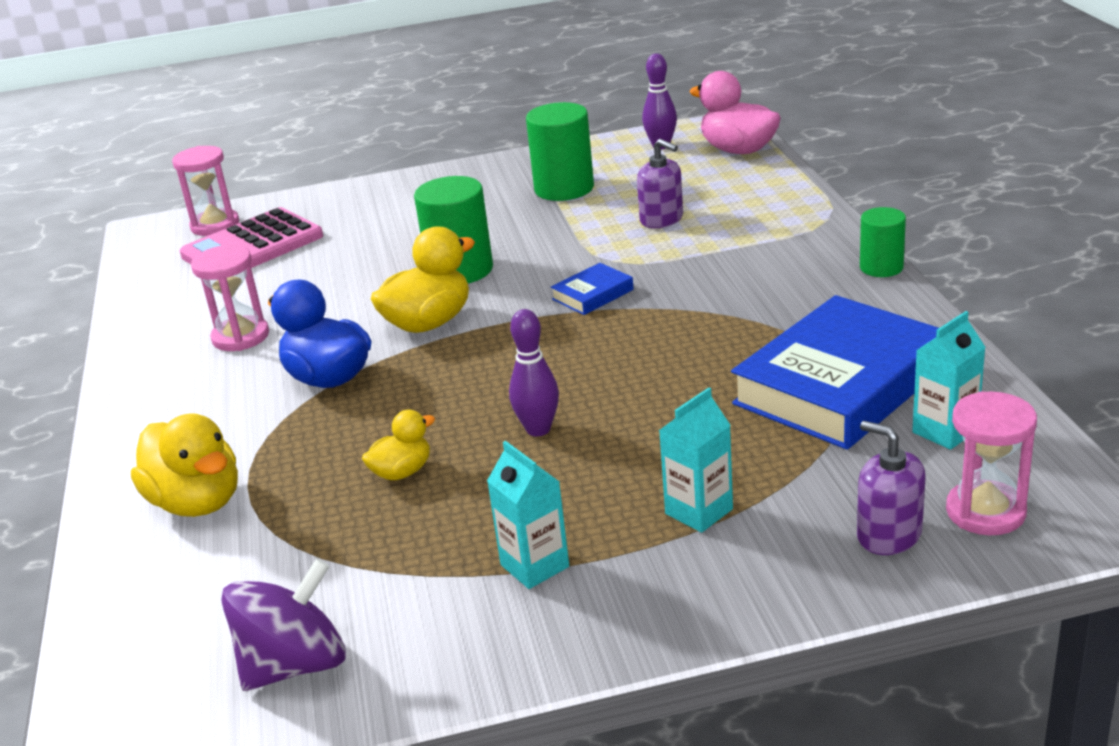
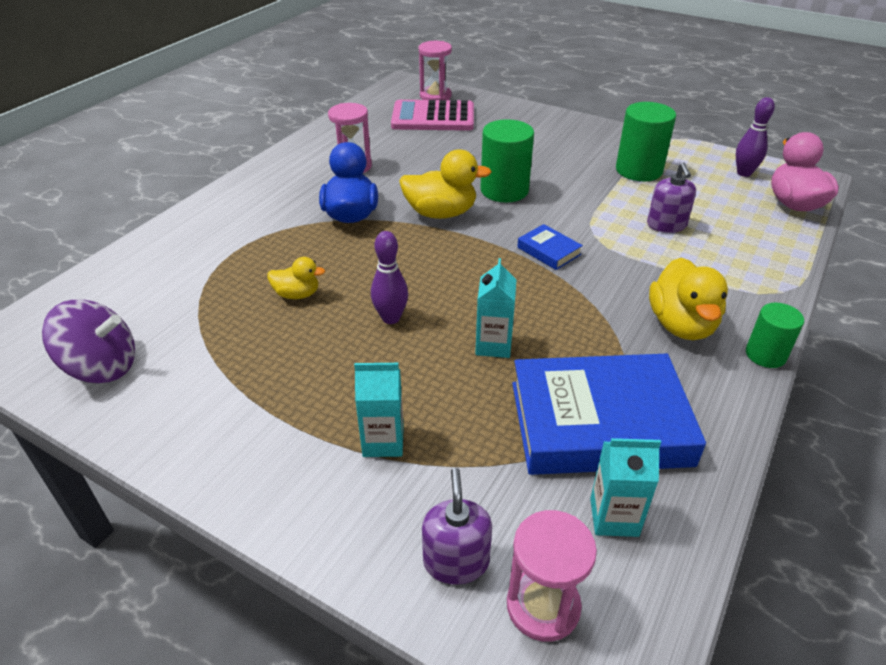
camera: 40 degrees right, 10 degrees up
(197, 502) = (205, 246): yellow duck -> yellow duck (681, 325)
(534, 566) = (262, 402): turquoise carton -> turquoise carton (493, 345)
(592, 294) = (548, 251): blue book -> blue book turned 45 degrees clockwise

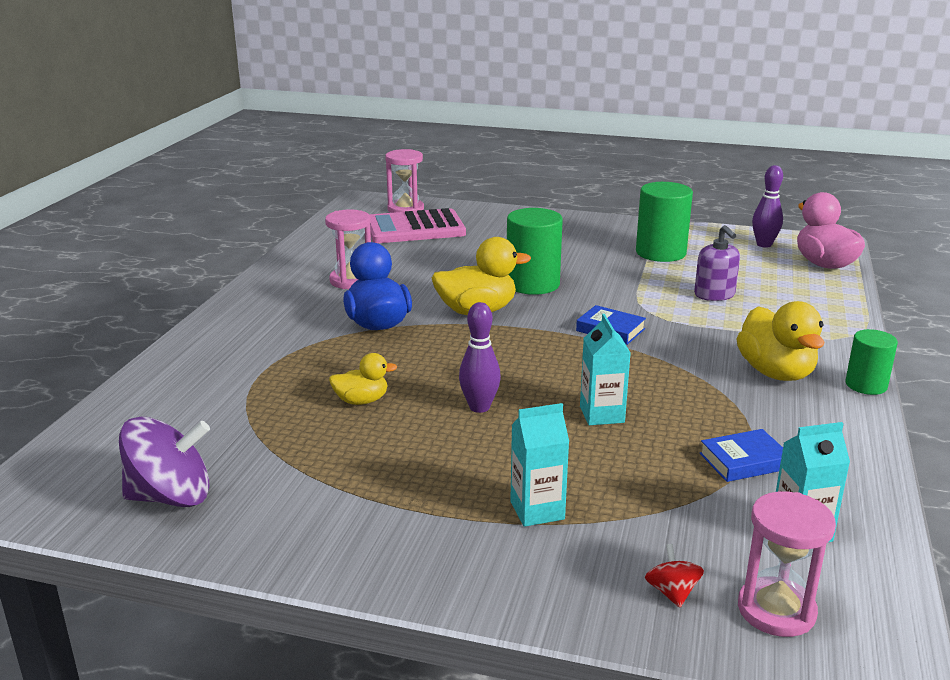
camera: 15 degrees left, 15 degrees down
(456, 561) = (672, 592): purple soap dispenser -> red spinning top
(599, 423) = (744, 461): blue book -> blue book, size x0.42

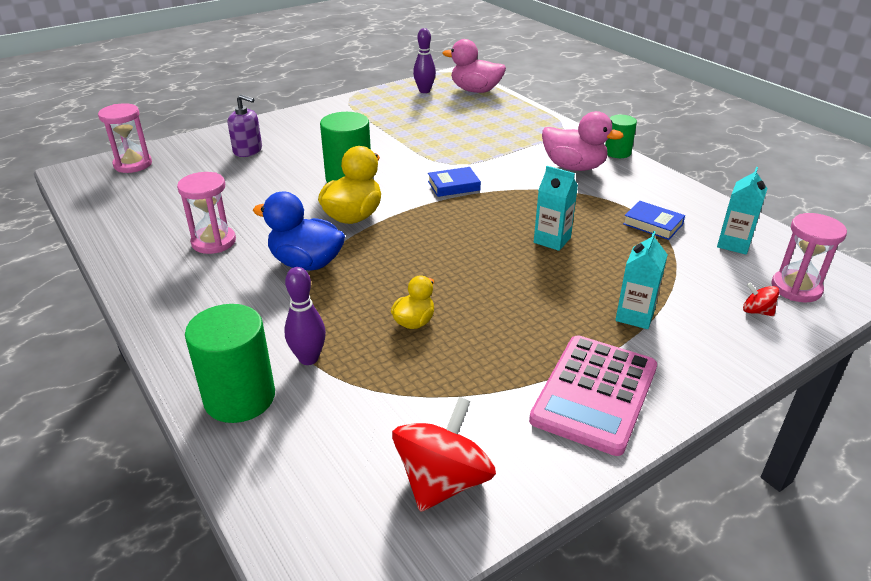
camera: 50 degrees left, 10 degrees up
(171, 497) = (443, 481): purple spinning top -> red spinning top
(415, 228) = (175, 177): pink calculator -> pink calculator (595, 394)
(479, 407) = (487, 278): purple bowling pin -> purple bowling pin (308, 358)
(660, 253) = (381, 121): green cylinder -> green cylinder (240, 397)
(714, 295) = (461, 135): purple soap dispenser -> purple soap dispenser (248, 150)
(744, 461) = (653, 224): blue book -> blue book turned 75 degrees counterclockwise
(776, 373) = (574, 167): yellow duck -> pink duck

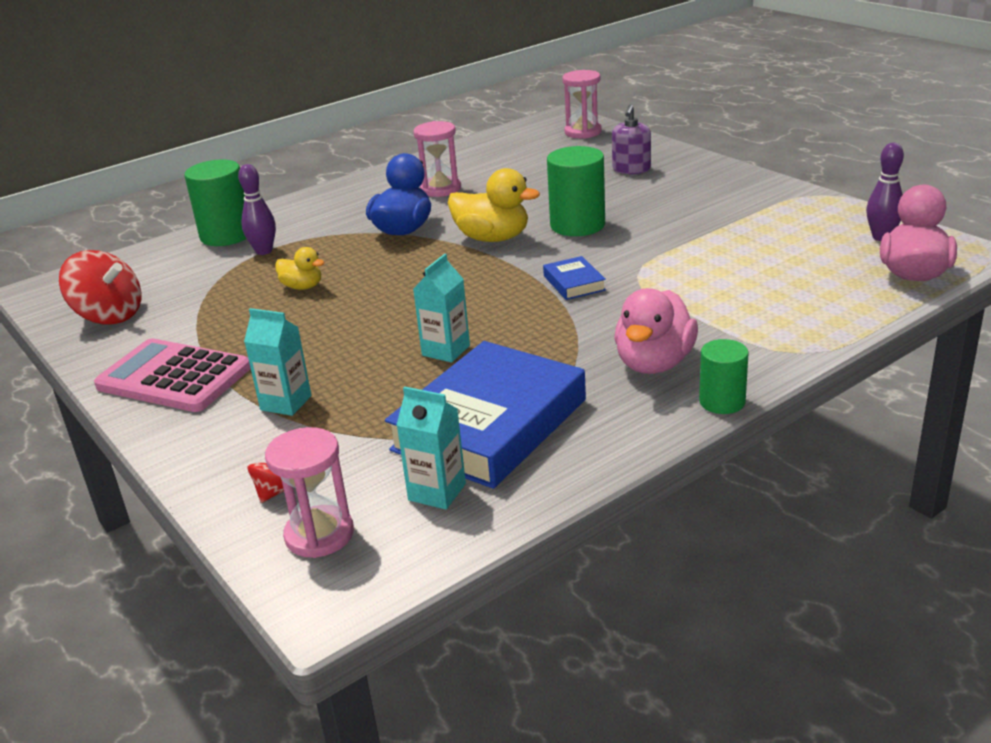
camera: 90 degrees right, 5 degrees down
(653, 224) = (490, 425): blue book -> blue book, size x2.36

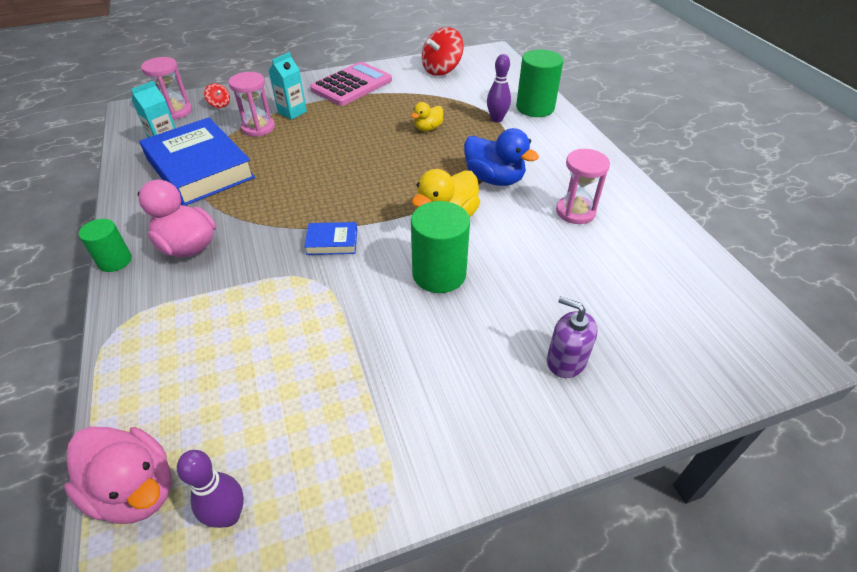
camera: 105 degrees right, 15 degrees up
(446, 350) = (293, 167): turquoise carton -> none
(583, 132) = (720, 358): pink hourglass -> pink hourglass (258, 128)

